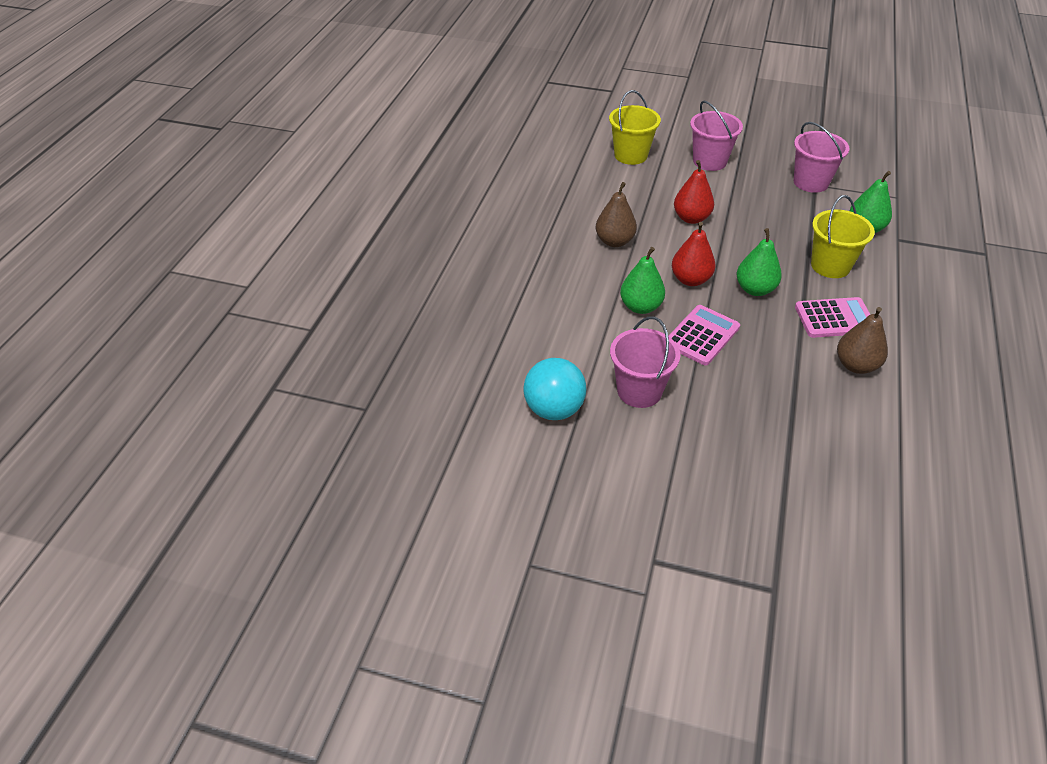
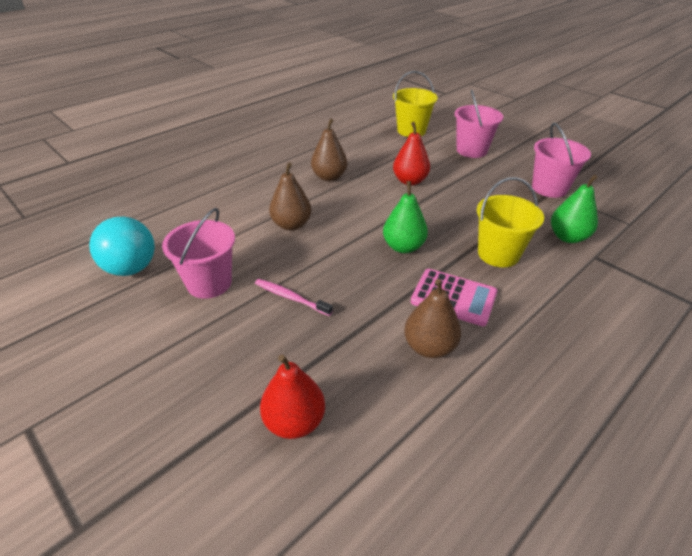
camera: 30 degrees right, 5 degrees down
(640, 307) = (291, 225): green pear -> brown pear
(690, 280) = (356, 221): red pear -> red pear (294, 421)
(702, 336) = (313, 263): pink calculator -> none
(719, 373) = (291, 298): none -> pink toothbrush

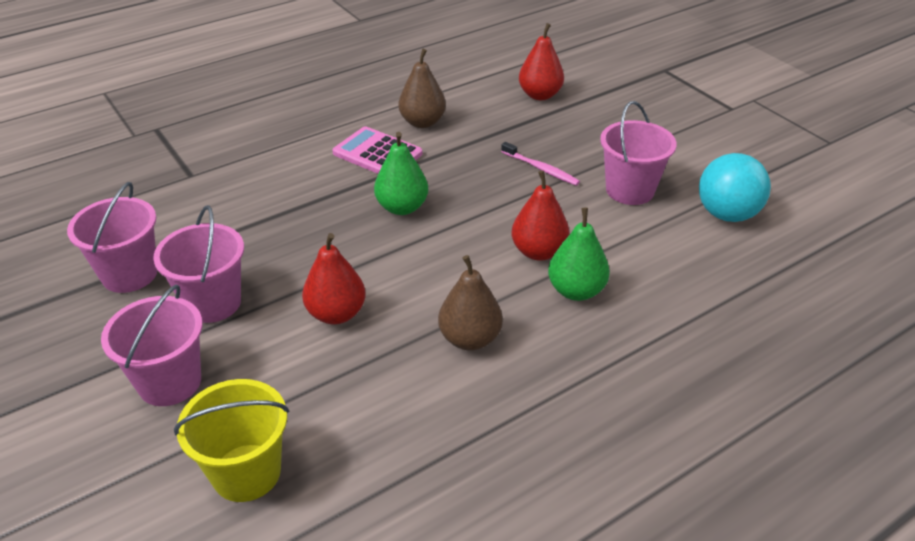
camera: 170 degrees left, 0 degrees up
(291, 225) = (538, 252): brown pear -> red pear
(484, 180) = (212, 303): none -> pink bucket
(498, 254) = (296, 188): yellow bucket -> none
(567, 237) = (195, 199): green pear -> green pear (576, 291)

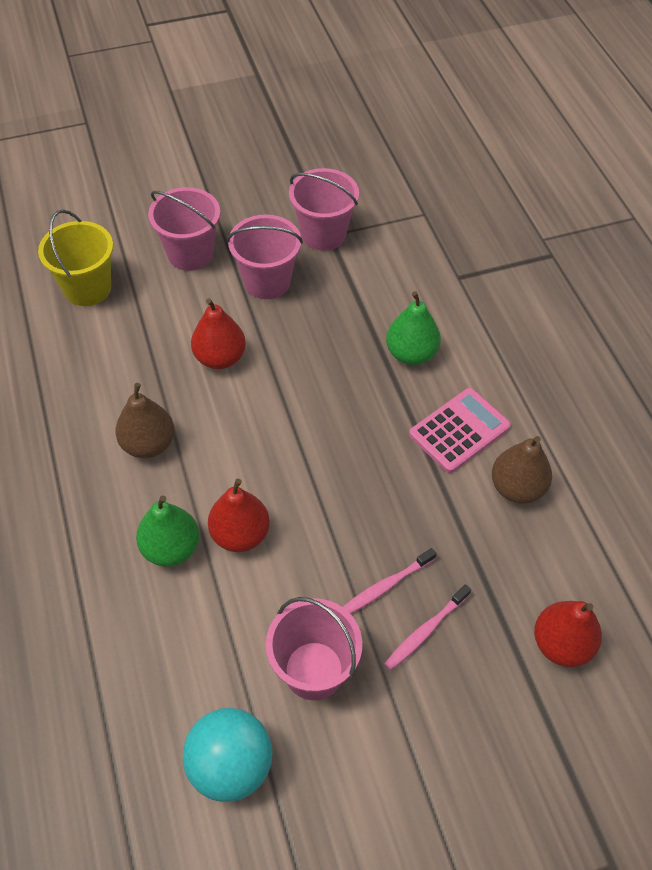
camera: 105 degrees right, 15 degrees up
(402, 207) = (353, 433): green pear -> green pear (411, 353)
(565, 147) = (426, 631): none -> pink toothbrush

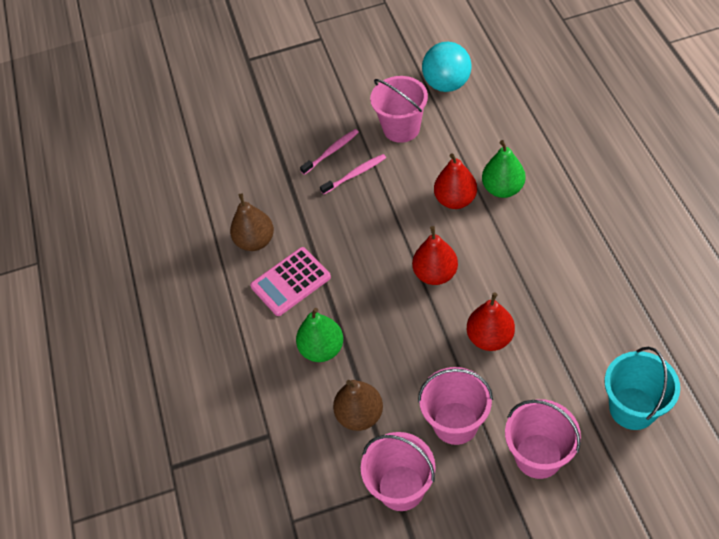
camera: 170 degrees left, 0 degrees up
(87, 288) = (632, 408): yellow bucket -> turquoise bucket
(148, 444) = (535, 259): brown pear -> brown pear (360, 415)
(561, 644) = (248, 150): red pear -> red pear (435, 274)

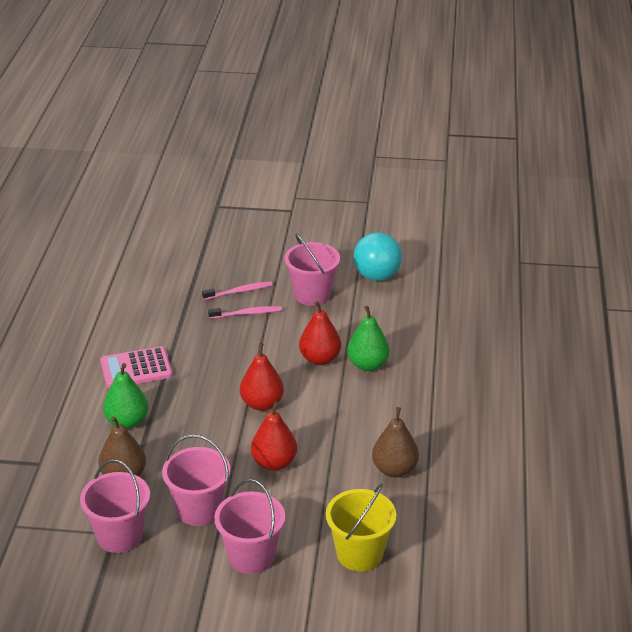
camera: 15 degrees right, 20 degrees down
(255, 241) = (128, 331): brown pear -> brown pear (394, 469)
(632, 408) = (359, 554): turquoise bucket -> yellow bucket

